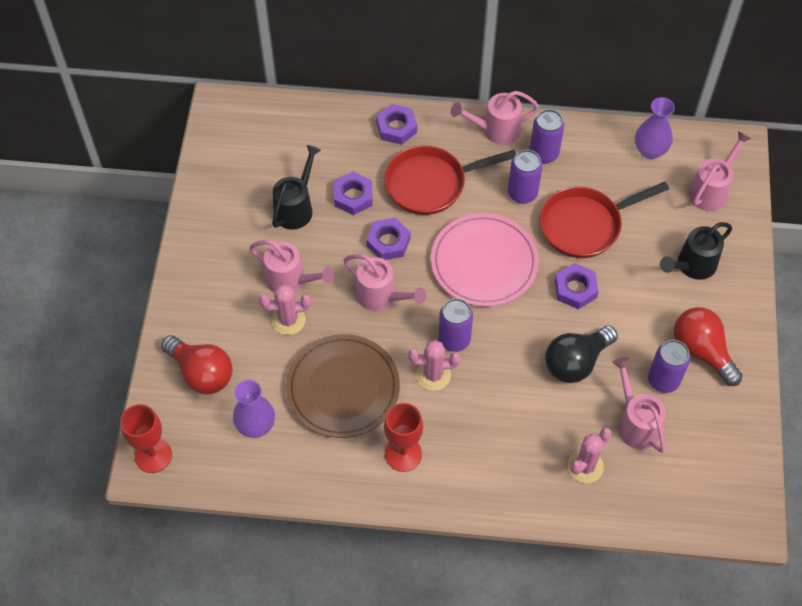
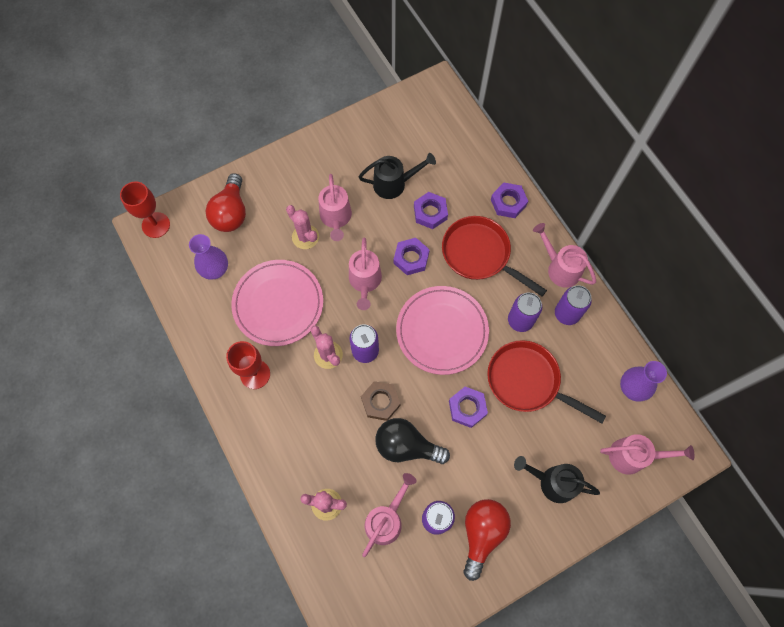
camera: 55 degrees right, 10 degrees up
(343, 388) = (278, 304): brown plate -> pink plate
(516, 358) = (380, 402): none -> brown nut

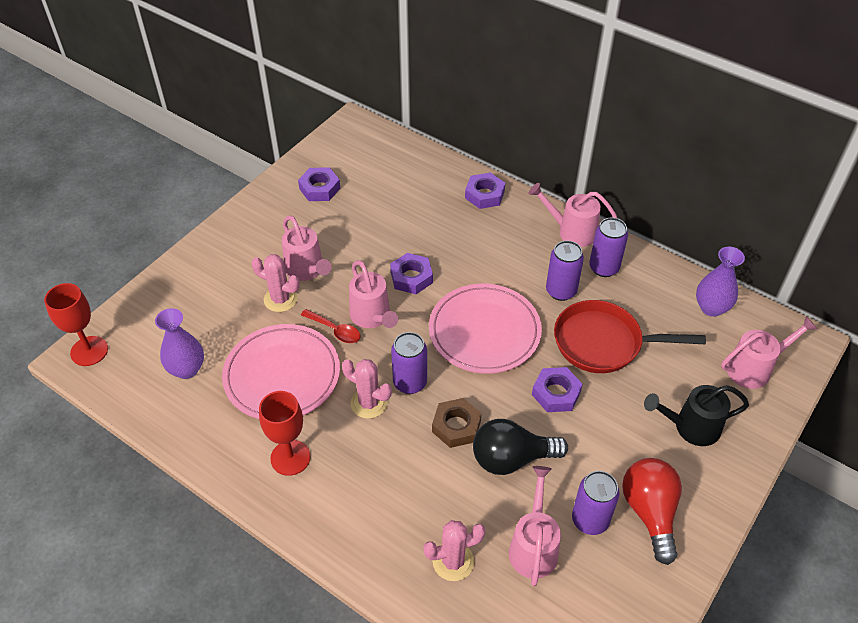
camera: 25 degrees left, 20 degrees down
(231, 213) = (179, 307): red light bulb -> none
(332, 282) = (335, 330): none -> red spoon
(394, 184) = (355, 218): black watering can -> none
(430, 212) = (408, 230): purple nut -> purple nut (319, 188)
(479, 254) = (482, 248): red pan -> none

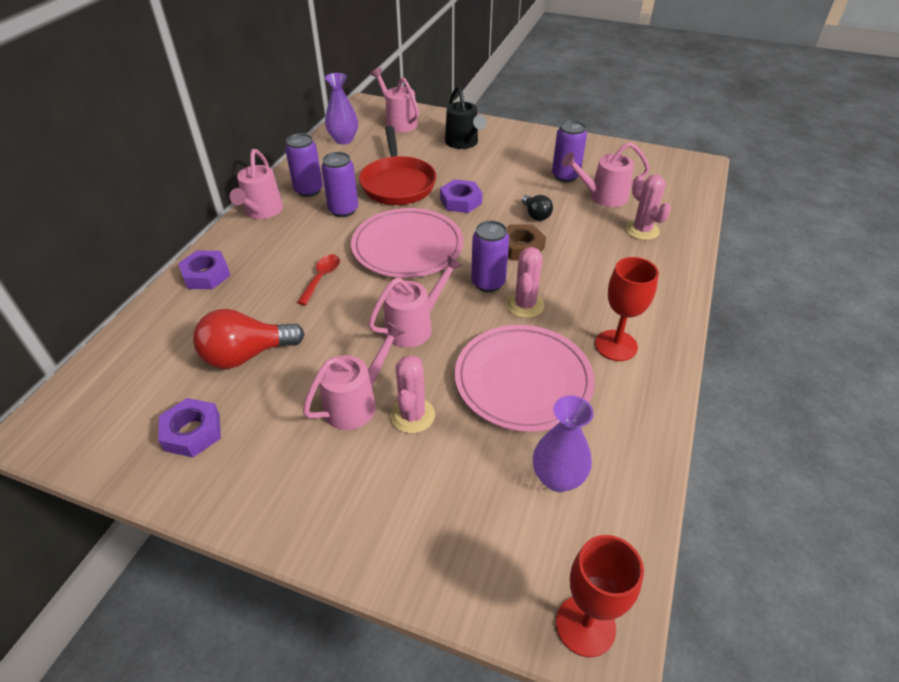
camera: 105 degrees left, 5 degrees down
(335, 330) = (443, 352): red spoon -> red spoon (321, 278)
(411, 277) = (348, 308): purple nut -> none
(511, 458) = (536, 215): black light bulb -> black light bulb, size x0.54
(650, 512) = (543, 154): red light bulb -> red light bulb (246, 355)

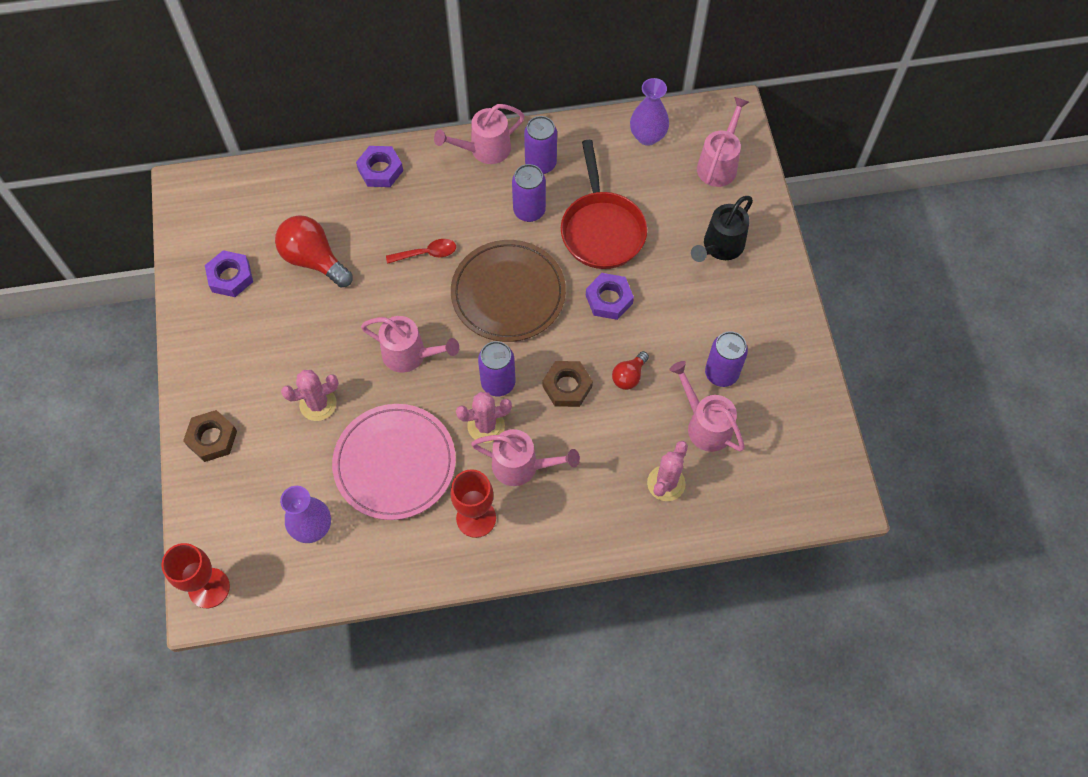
camera: 60 degrees right, 20 degrees up
(357, 402) = (310, 361): pink watering can -> pink watering can (522, 466)
(380, 535) = (212, 438): none -> brown nut
(397, 183) = (601, 229): red pan -> red pan turned 60 degrees counterclockwise
(407, 247) = (508, 293): pink plate -> brown plate
(536, 215) = (629, 376): black light bulb -> red light bulb

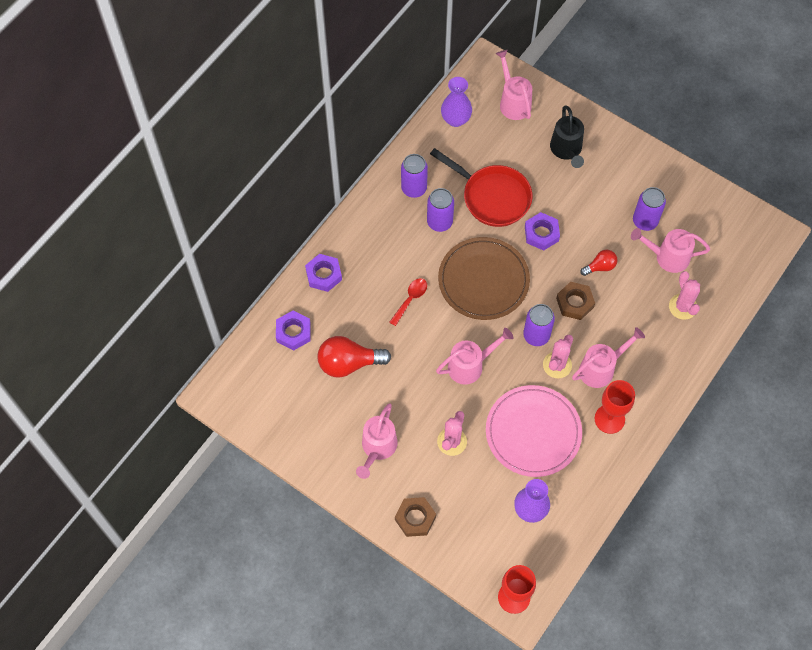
camera: 45 degrees left, 0 degrees up
(230, 277) = (311, 419): purple nut -> purple nut (293, 332)
(484, 150) = (371, 209): pink watering can -> pink watering can (377, 448)
(629, 376) = (600, 267): red light bulb -> red light bulb turned 105 degrees counterclockwise

